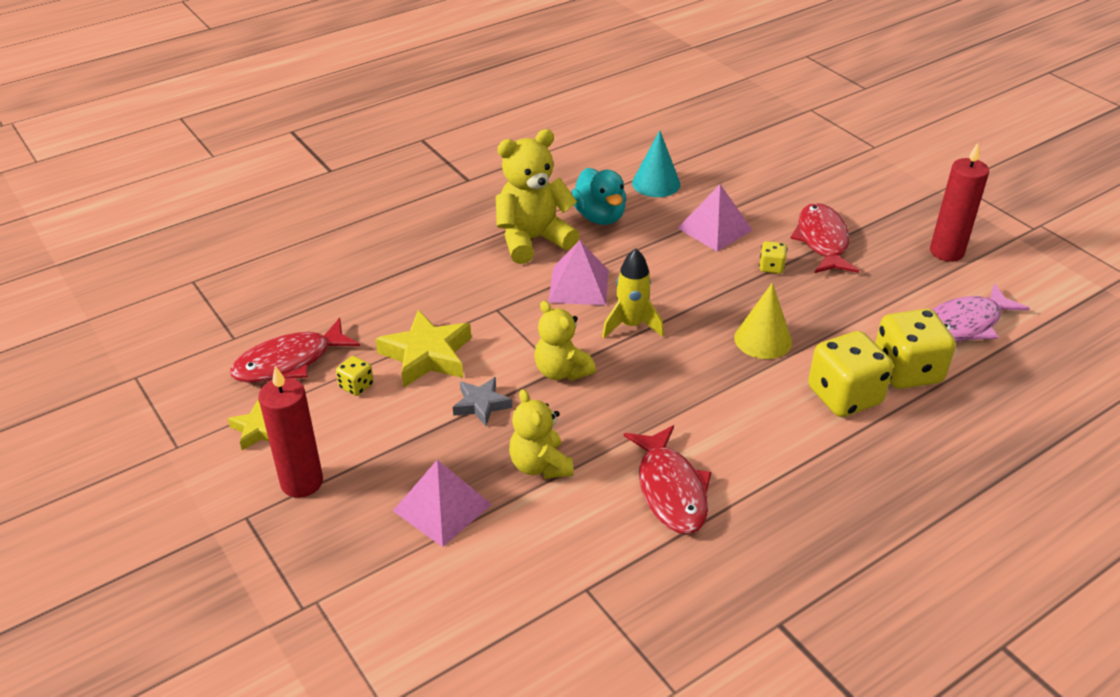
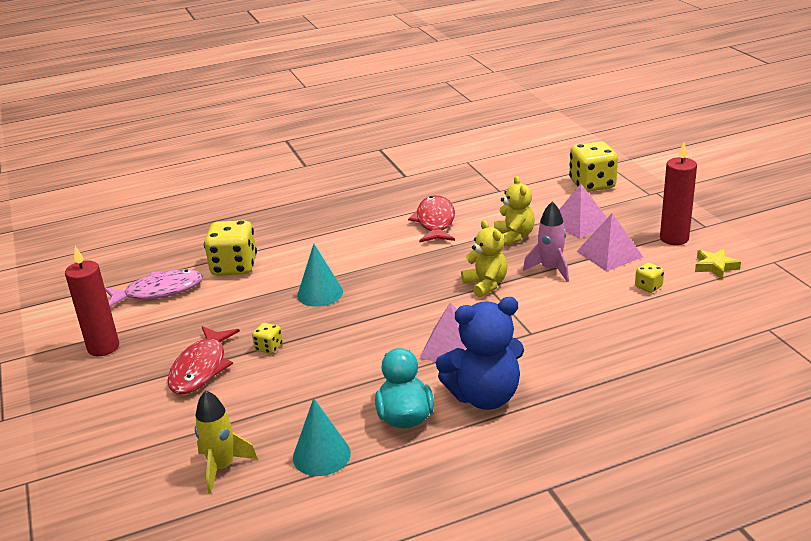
camera: 165 degrees left, 10 degrees down
(289, 362) = (710, 307): red fish -> none
(427, 355) = (593, 303): yellow star -> none
(481, 405) = (550, 269): grey star -> pink rocket
(532, 240) = (484, 396): yellow teddy bear -> blue teddy bear
(631, 325) = (418, 311): yellow rocket -> yellow rocket (222, 467)
(714, 229) = (293, 390): pink pyramid -> pink pyramid (609, 254)
(763, 339) = (320, 293): yellow cone -> turquoise cone
(844, 396) = (291, 256): yellow dice -> yellow dice (592, 184)

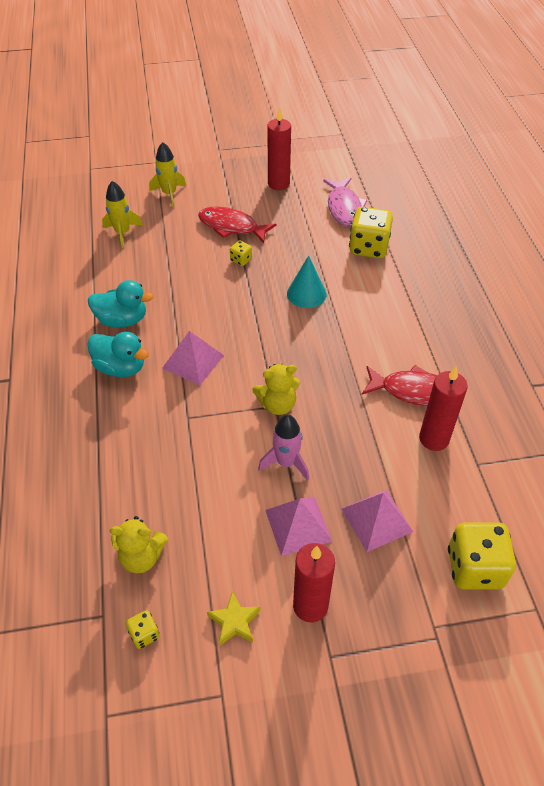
camera: 100 degrees right, 20 degrees up
(121, 443) = (169, 194): none -> yellow rocket
(321, 455) = (108, 275): turquoise cone -> none
(484, 208) = (434, 439): none -> red candle
(484, 396) = (121, 367): blue teddy bear -> turquoise duck
(514, 236) = (362, 450): yellow teddy bear -> yellow teddy bear (141, 557)
(648, 287) = (221, 537): yellow dice -> yellow dice (144, 634)

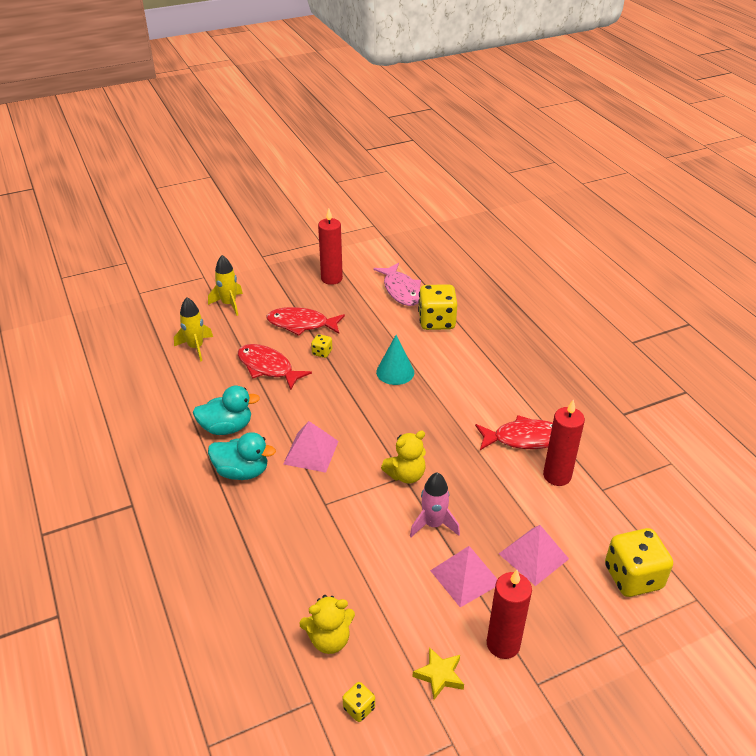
camera: 15 degrees left, 10 degrees down
(183, 266) = (268, 367): none -> red fish

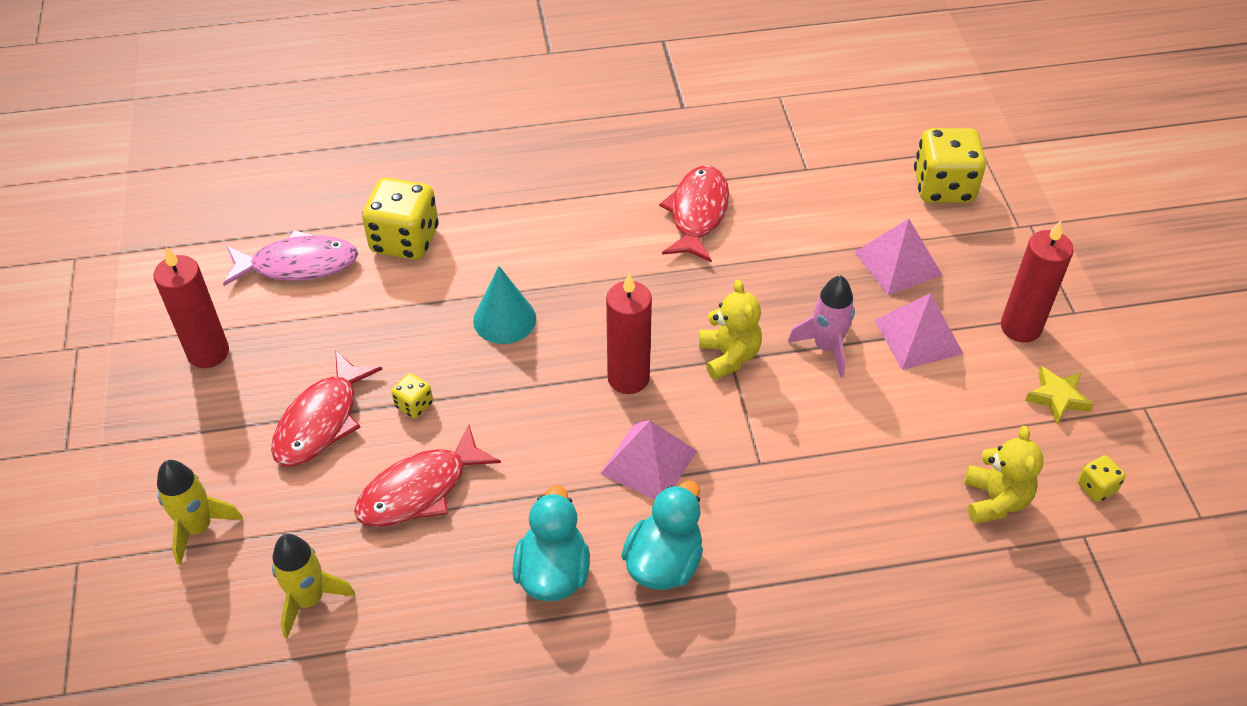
camera: 75 degrees left, 10 degrees up
(557, 476) = (773, 202): red candle -> red candle (628, 378)

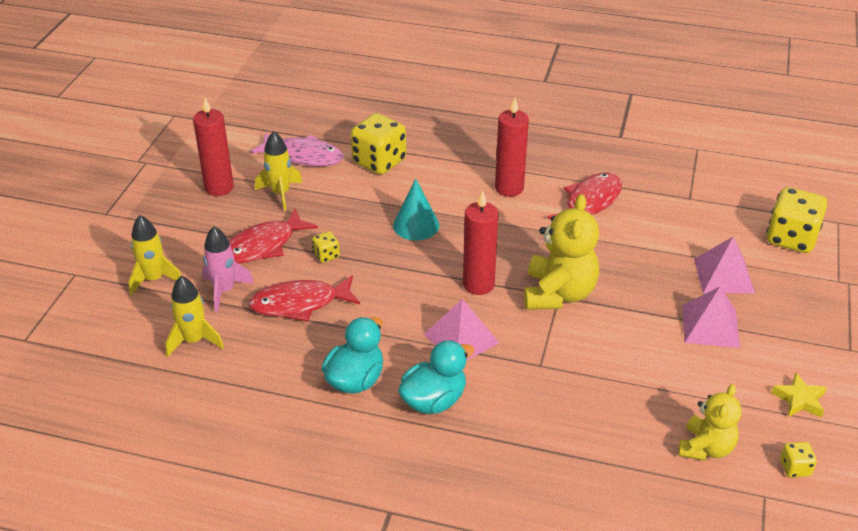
camera: 25 degrees right, 10 degrees down
(299, 333) = (280, 193): none -> yellow rocket
(729, 356) = (558, 294): yellow teddy bear -> yellow teddy bear, size x1.56
(826, 347) = (634, 311): pink rocket -> pink rocket (224, 290)
(1020, 327) = (797, 345): red candle -> red candle (509, 188)

